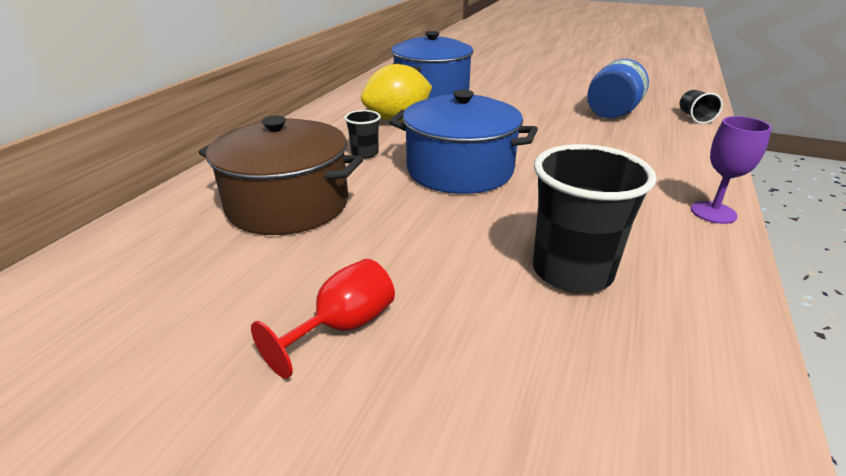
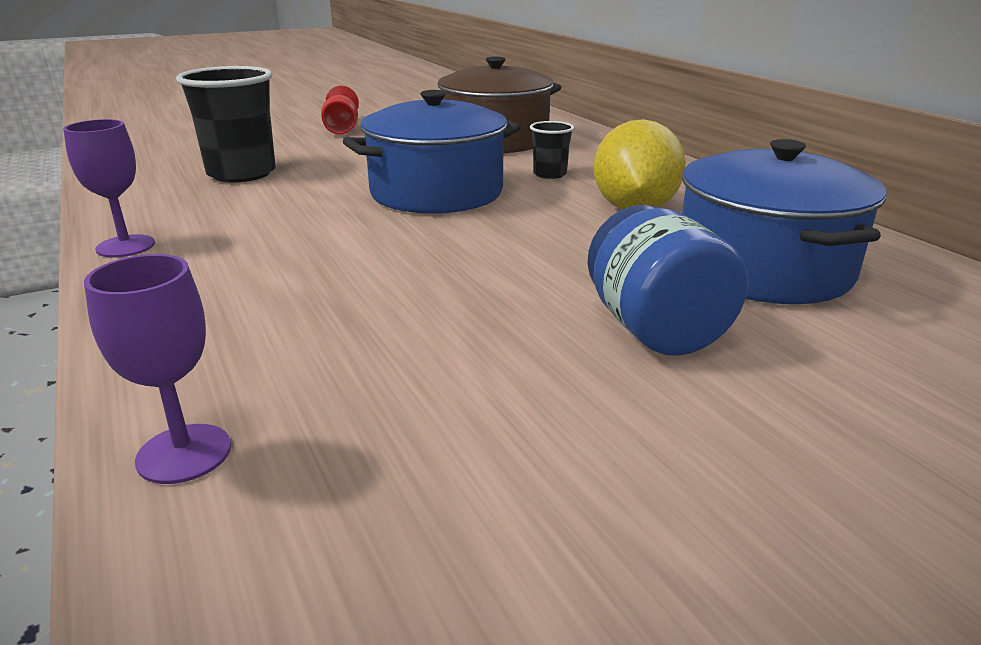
camera: 130 degrees right, 5 degrees down
(612, 113) = (389, 366): blue jar -> blue jar (655, 329)
(694, 117) = (184, 453): black cup -> purple goblet

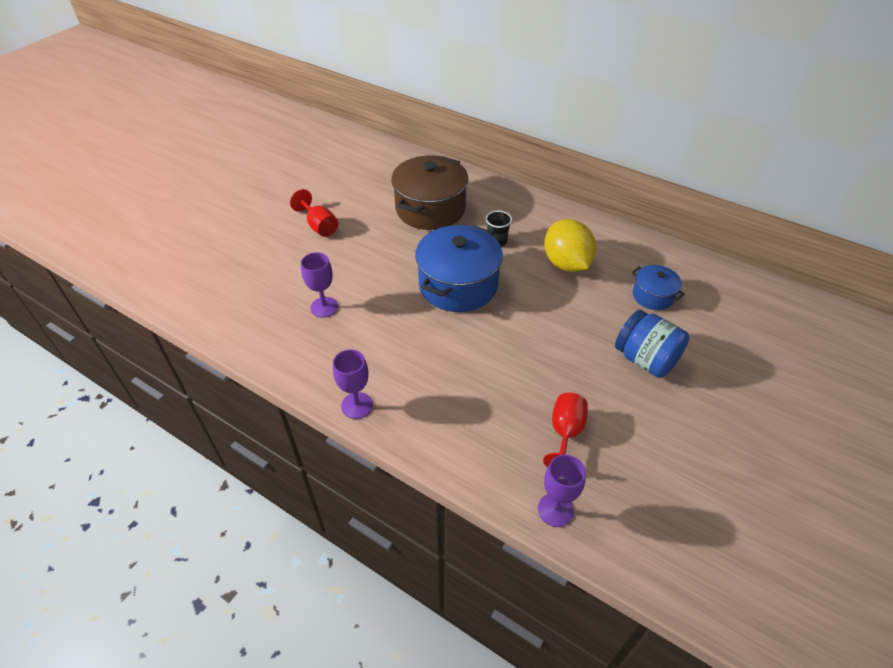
camera: 30 degrees left, 20 degrees up
(241, 173) = (324, 307): black cup -> purple goblet
(367, 365) = (565, 433): none -> red goblet
(763, 269) = (653, 296): blue pot -> blue pot, size x0.51

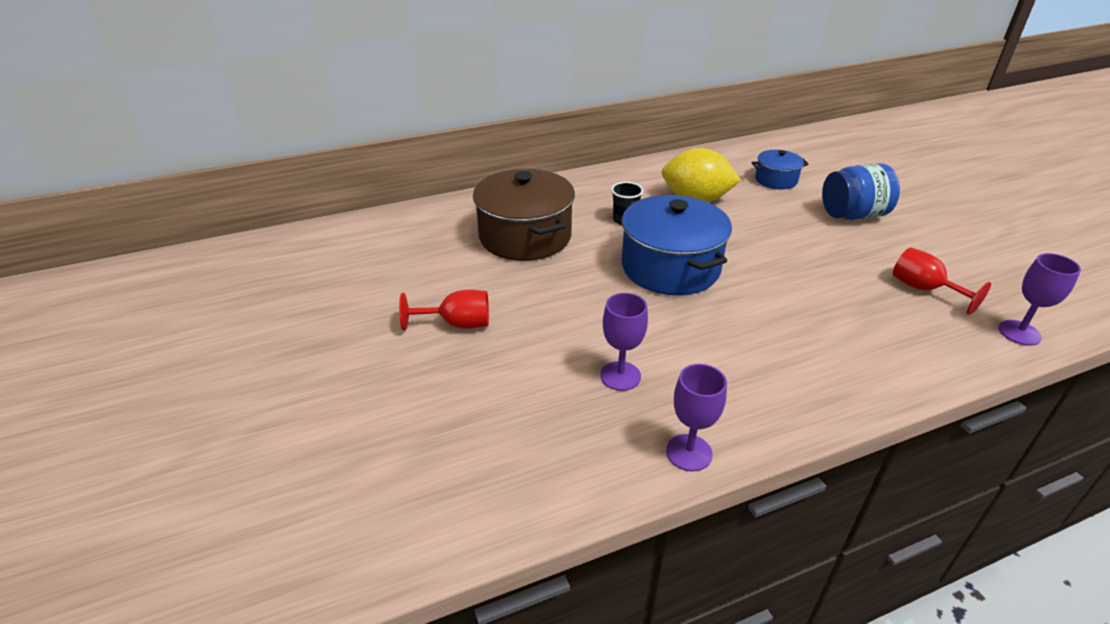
camera: 55 degrees left, 10 degrees down
(357, 405) = (815, 411): purple goblet -> purple goblet (689, 452)

